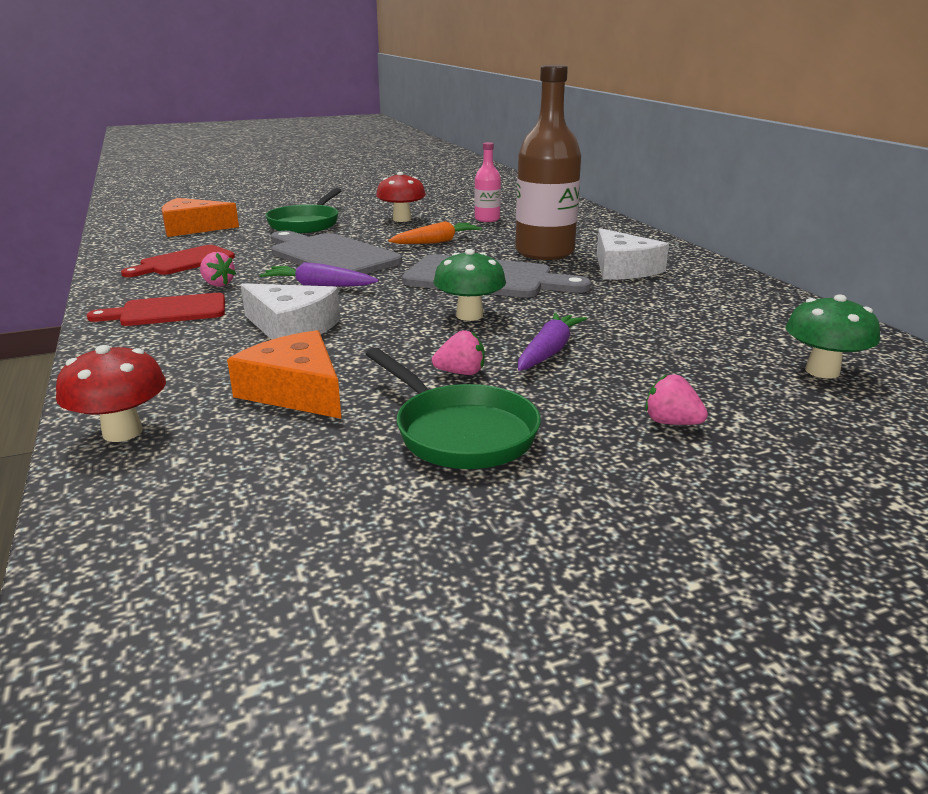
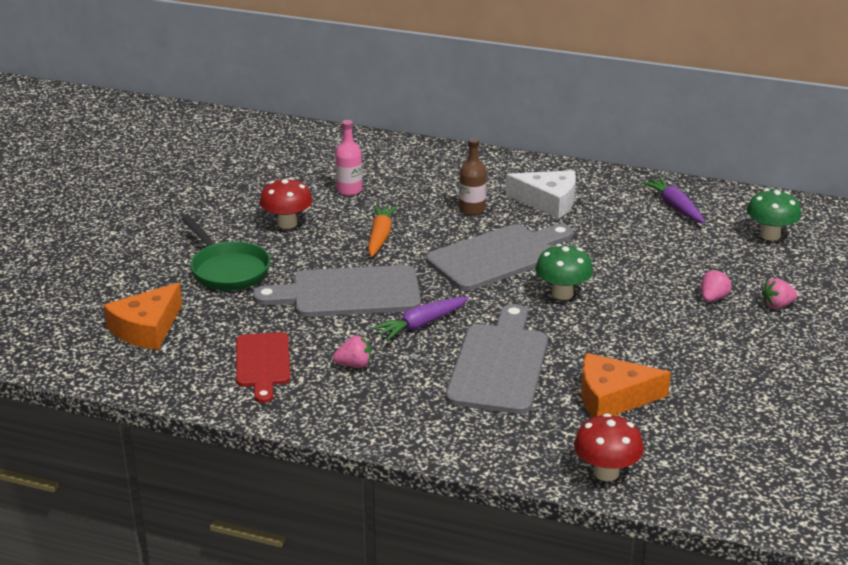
camera: 50 degrees left, 5 degrees up
(168, 311) = (394, 404): red cutting board -> none
(291, 327) = (499, 364): white cheese -> grey cutting board
(459, 432) = (724, 367): green pan -> none
(461, 373) = (650, 335): pink strawberry -> pink strawberry (713, 298)
(544, 252) = (472, 209): brown bottle -> brown bottle, size x0.49
(548, 352) = (653, 295): purple carrot -> purple carrot (675, 207)

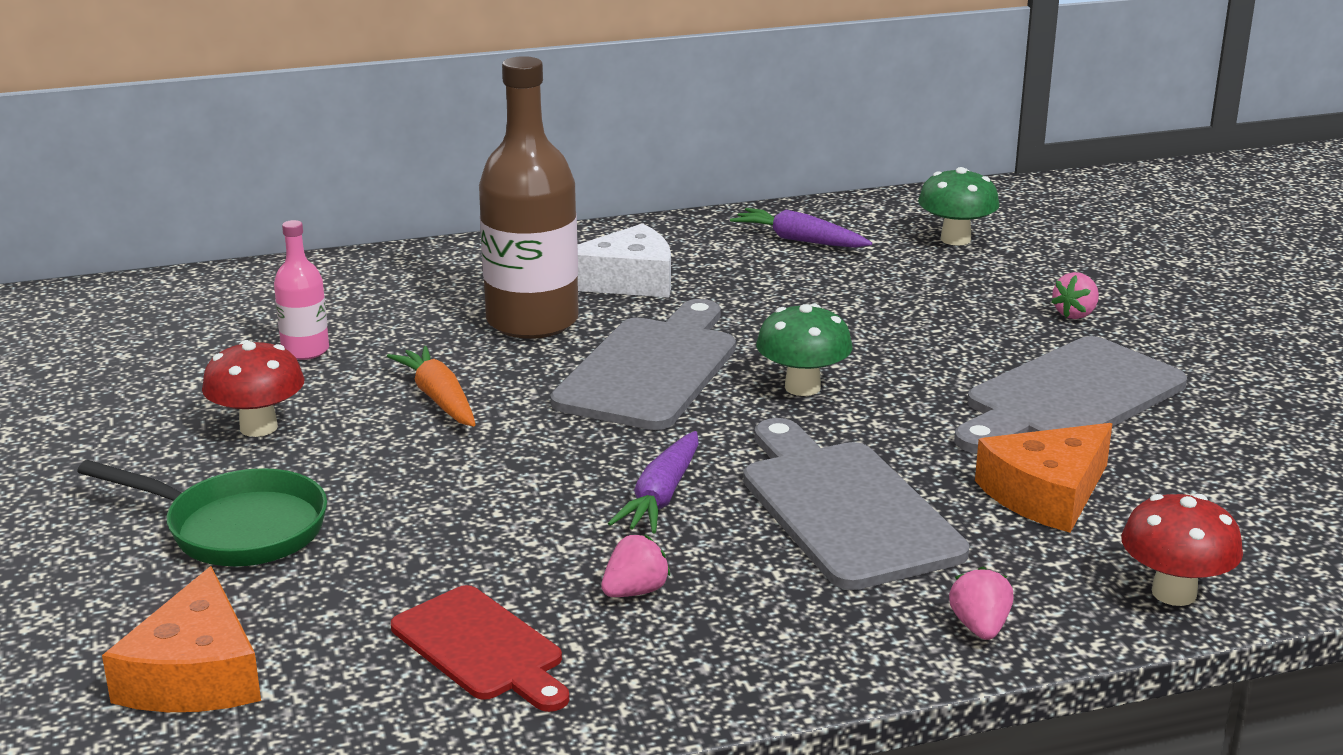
camera: 35 degrees left, 5 degrees down
(348, 293) = (490, 492): grey cutting board -> grey cutting board (1068, 397)
(472, 209) = (532, 321): brown bottle -> brown bottle, size x2.02
(713, 298) = (993, 330): pink strawberry -> pink strawberry (980, 627)

